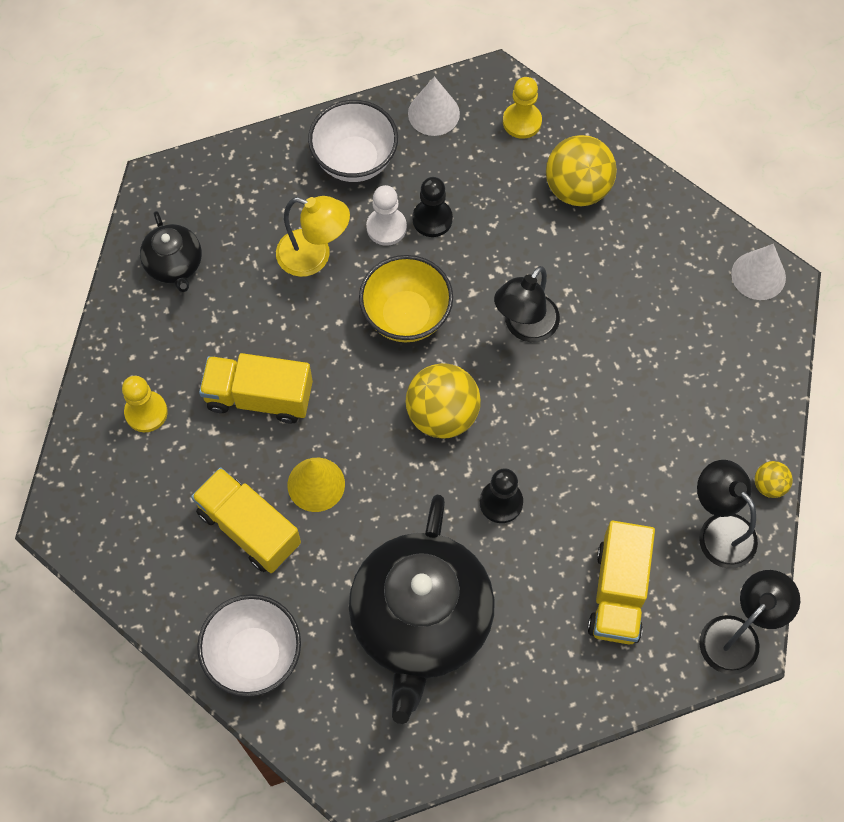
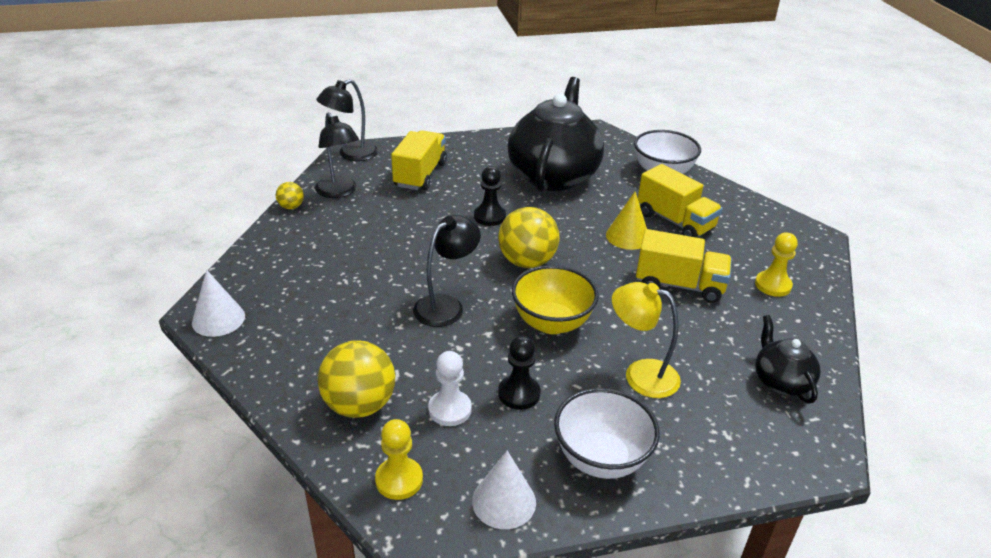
camera: 175 degrees left, 30 degrees down
(386, 227) = (567, 391): white pawn -> white pawn (450, 409)

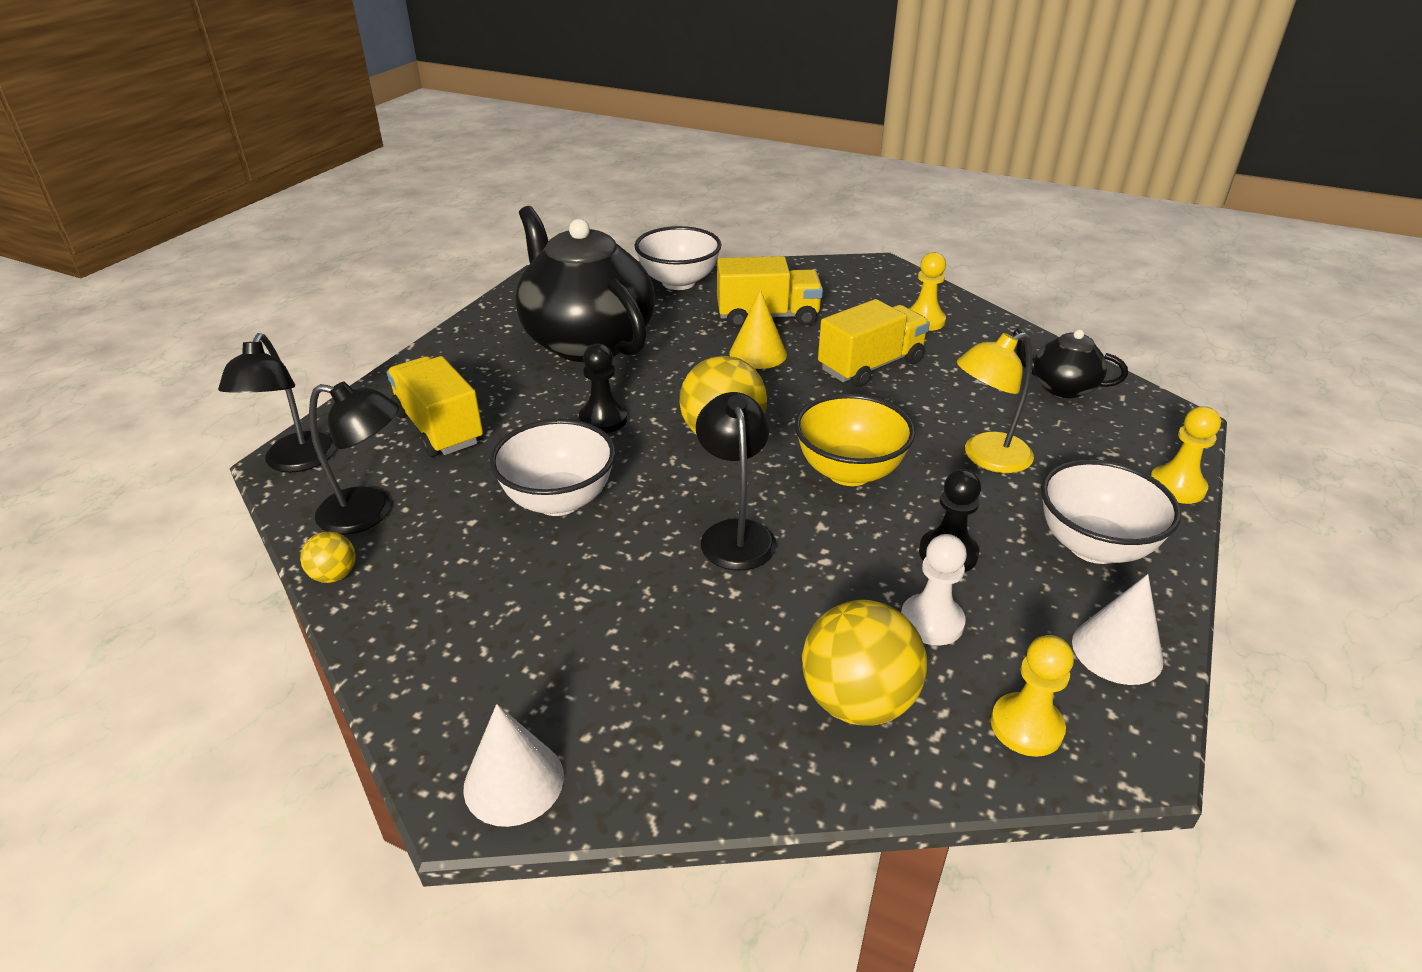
camera: 50 degrees left, 0 degrees up
(407, 237) = (559, 500): none -> white bowl
(726, 483) = (1177, 487): none -> yellow pawn

